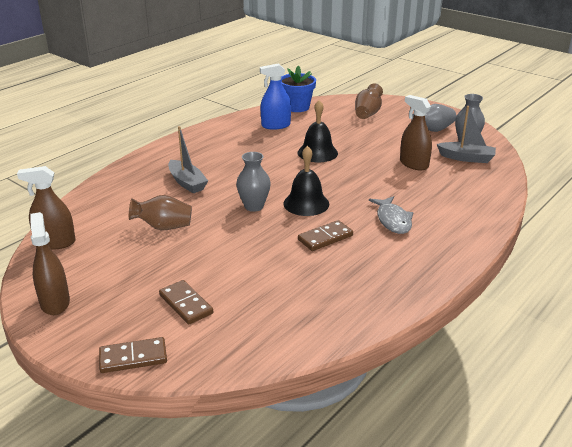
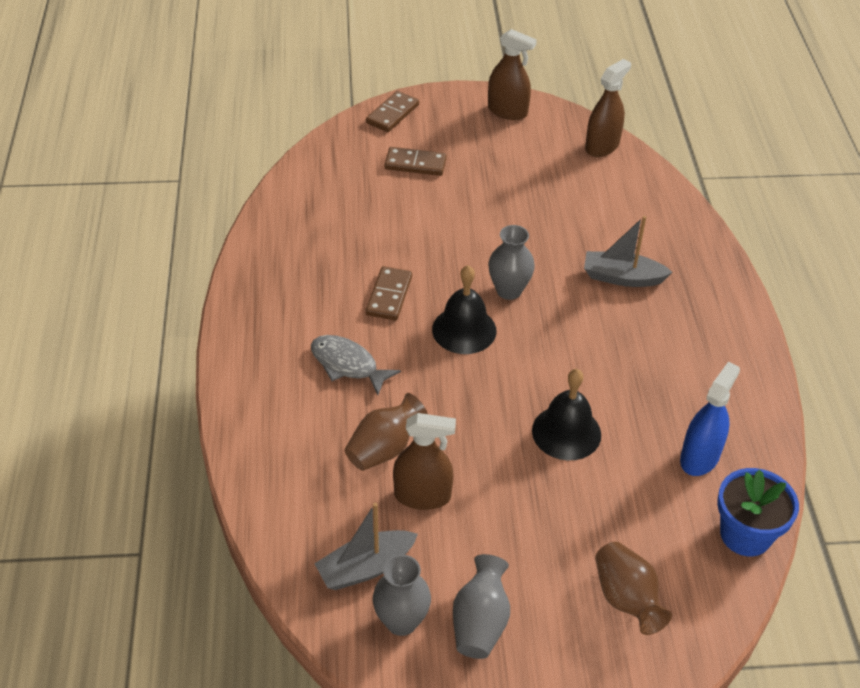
camera: 135 degrees right, 15 degrees up
(163, 227) = (548, 214): brown vase -> brown vase (384, 449)

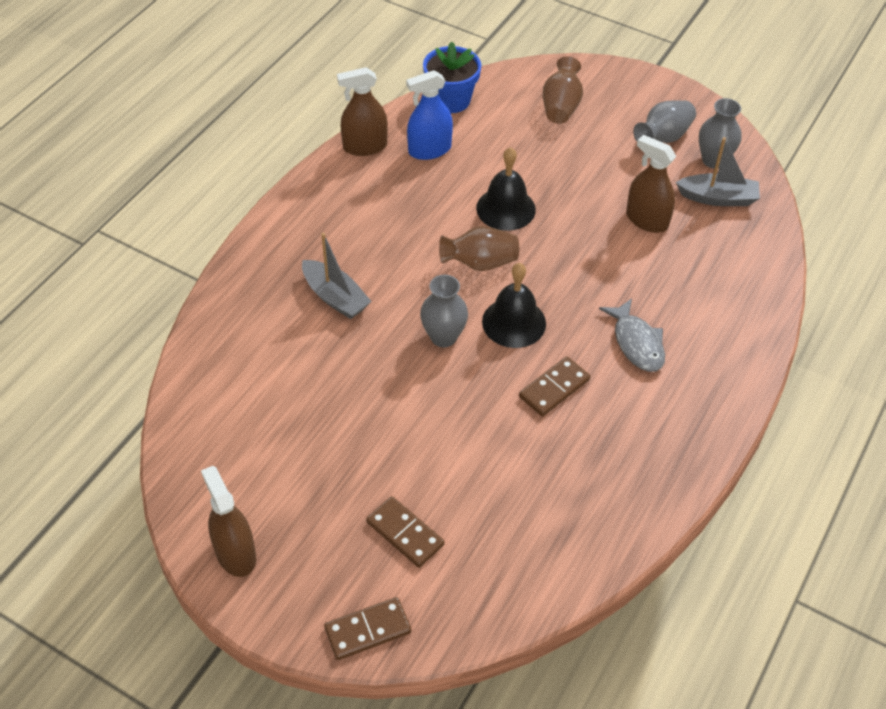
camera: 145 degrees left, 5 degrees up
(384, 449) = (652, 264): brown vase -> brown vase (480, 263)
(602, 146) = (192, 444): brown spray bottle -> brown spray bottle (365, 146)

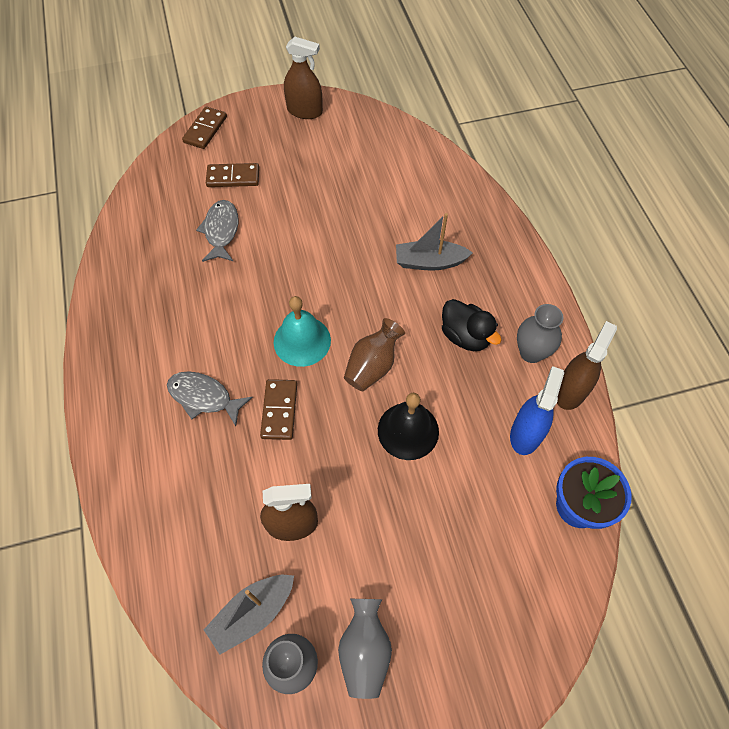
camera: 135 degrees right, 10 degrees up
(385, 228) = (465, 336): none -> black duck
(443, 337) = (334, 293): grey vase -> grey vase (531, 352)
(480, 479) = (221, 231): none -> grey fish
(514, 322) = (302, 341): black bell -> turquoise bell
(554, 388) = (230, 317): brown domino -> brown domino (279, 410)
(561, 107) = (489, 596): brown vase -> none

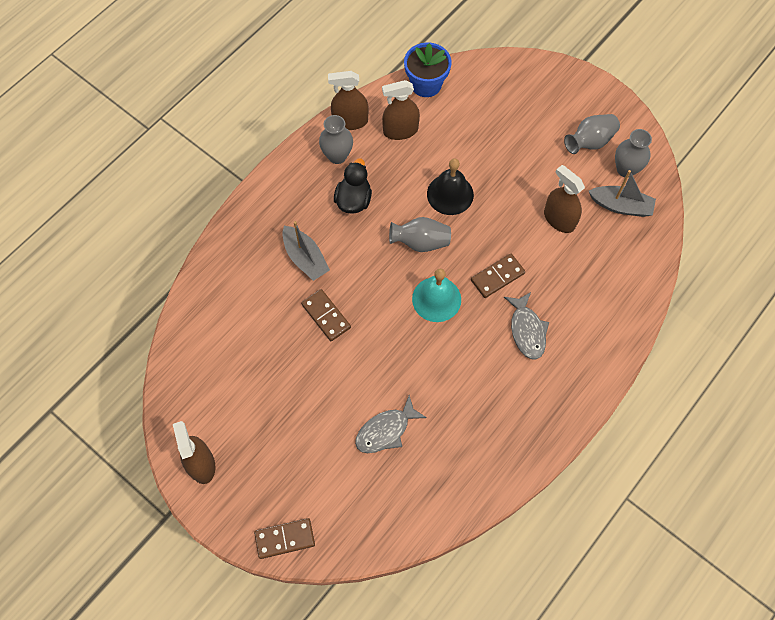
camera: 125 degrees left, 5 degrees up
(233, 177) = (323, 466): brown domino -> brown domino (326, 316)
(372, 366) = (420, 242): brown vase -> grey vase
(526, 434) = (400, 131): blue spray bottle -> brown spray bottle

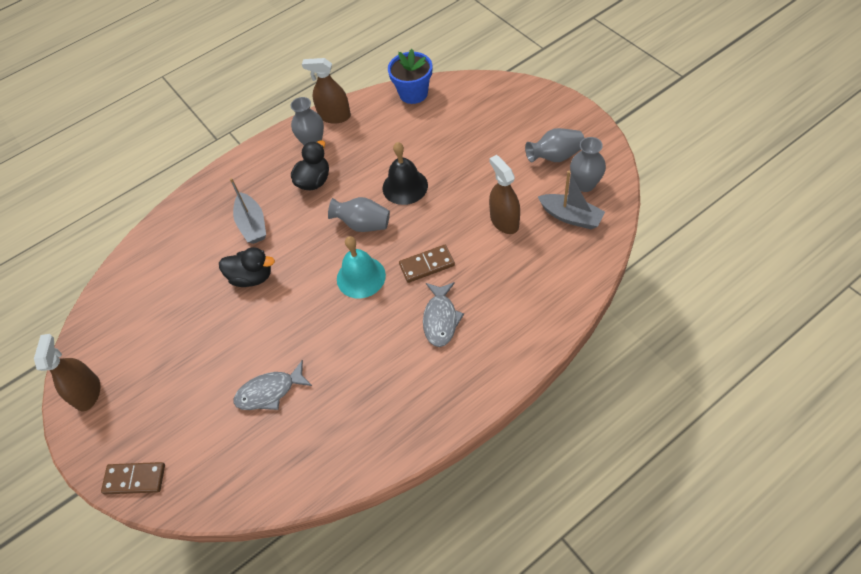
camera: 20 degrees right, 10 degrees down
(326, 316) = (252, 277): brown domino -> black duck
(400, 131) = (377, 128): brown spray bottle -> none

